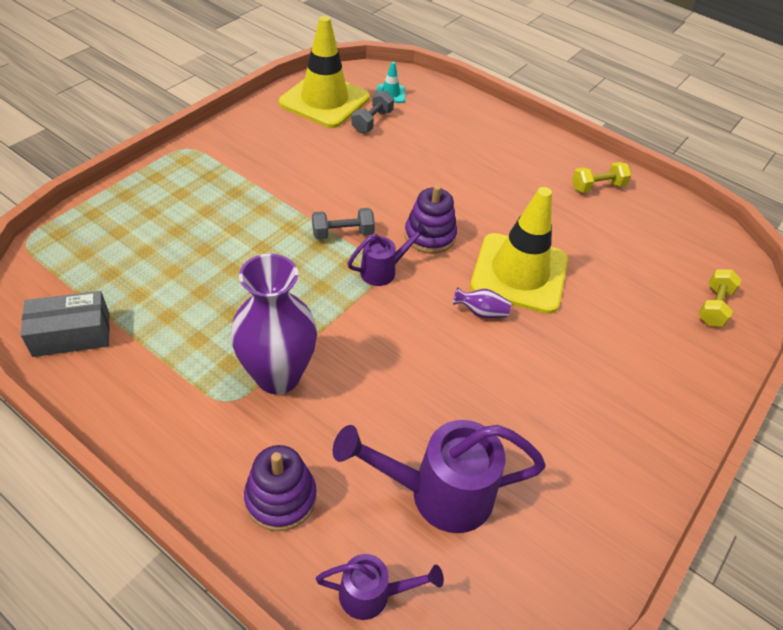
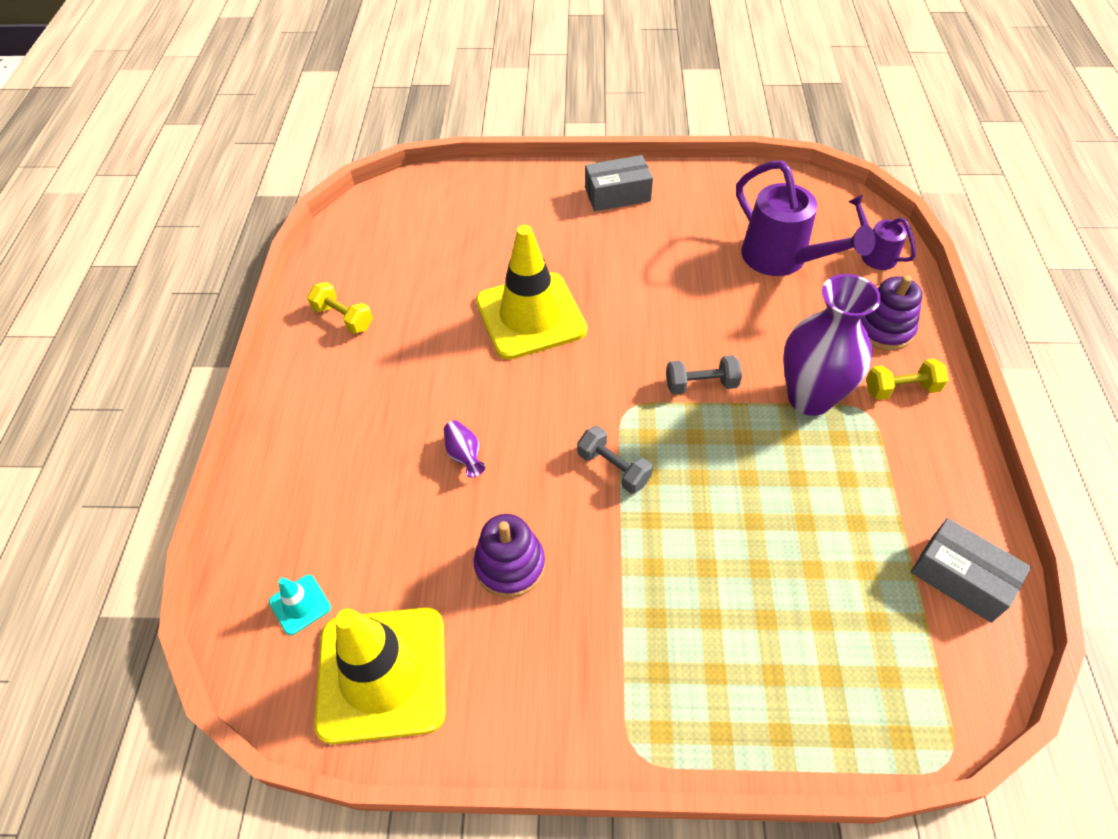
camera: 120 degrees left, 5 degrees up
(372, 121) = (387, 580): grey dumbbell -> grey dumbbell (701, 384)
(383, 271) = (627, 405): purple watering can -> none
(430, 236) = (545, 400): purple stacking toy -> purple stacking toy (510, 565)
(481, 312) = (603, 317): purple vase -> purple vase (464, 455)
(642, 428) = (617, 194): none -> grey box
(713, 307) = (452, 197): yellow dumbbell -> yellow dumbbell (901, 389)

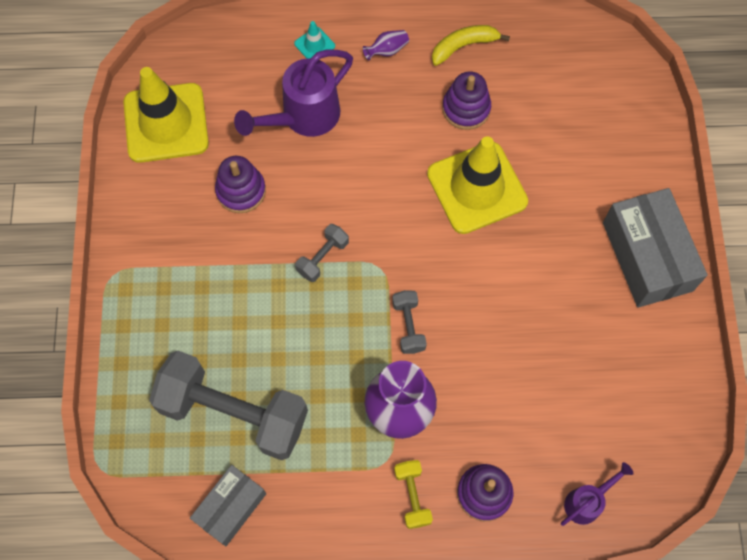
camera: 85 degrees right, 15 degrees up
(300, 604) = (212, 67): turquoise traffic cone -> turquoise traffic cone (314, 45)
(343, 318) = (463, 46): yellow dumbbell -> yellow banana
(427, 320) = (466, 109): none -> purple stacking toy
(464, 455) = (331, 152): purple vase -> purple vase (387, 50)
(617, 194) = (647, 256): grey box -> grey box, size x1.61
(782, 260) = (569, 409): purple watering can -> purple watering can (303, 117)
(834, 574) = (234, 413): none -> grey dumbbell

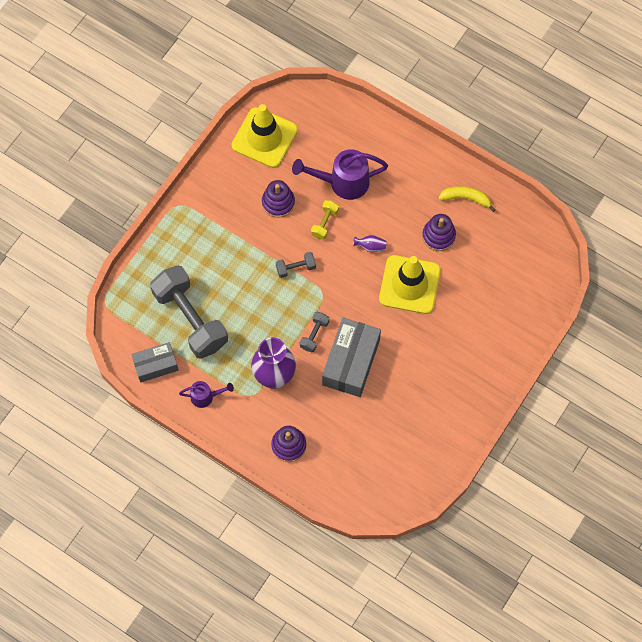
camera: 35 degrees right, 0 degrees up
(314, 45) = (380, 144): turquoise traffic cone -> none
(387, 50) = (419, 173): purple vase -> purple vase (370, 246)
(412, 496) = (251, 422): yellow dumbbell -> yellow dumbbell (324, 223)
(587, 502) = (339, 486): purple watering can -> purple watering can (205, 397)
(647, 256) = (475, 384): grey box -> grey box (351, 362)

